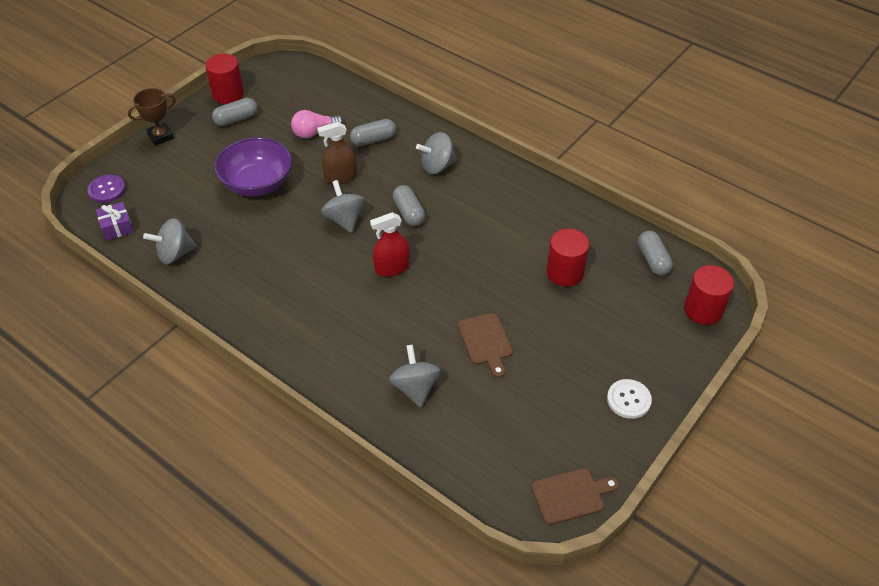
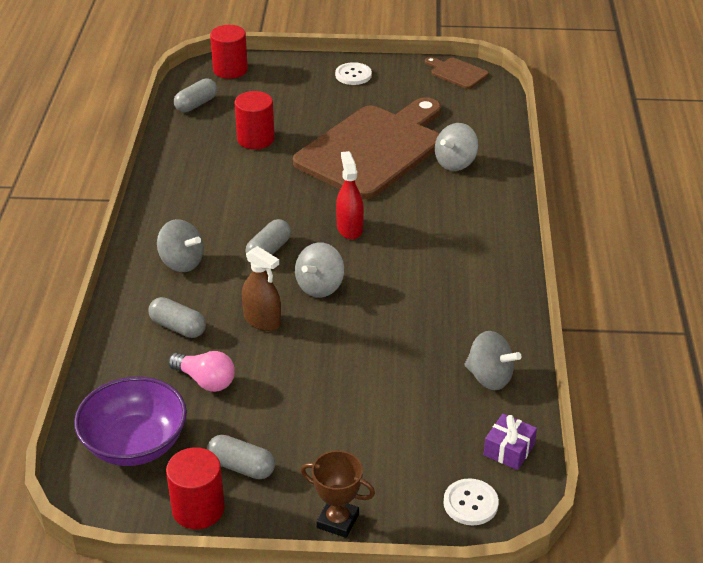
camera: 125 degrees left, 10 degrees down
(107, 190) = (470, 503): purple button -> white button
(257, 183) = (332, 378): purple bowl -> purple bowl (135, 444)
(392, 268) = (349, 228): red spray bottle -> red spray bottle turned 135 degrees counterclockwise
(486, 342) = (373, 149): brown cutting board -> brown cutting board, size x2.46

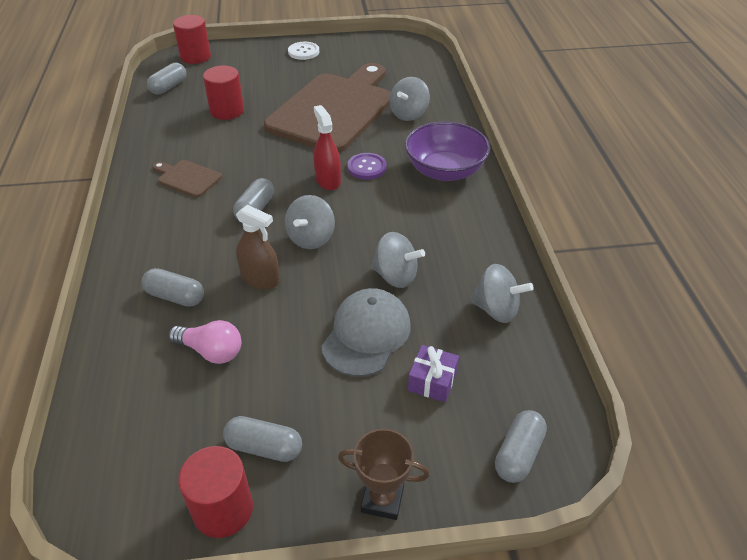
camera: 10 degrees left, 5 degrees up
(135, 444) = (142, 437): purple bowl -> purple bowl (445, 171)
(181, 262) = (171, 230): grey spinning top -> grey spinning top (395, 276)
(355, 384) = (366, 334): none -> grey cap
(394, 219) = (367, 167): none -> purple button
(457, 73) = (390, 43): brown cutting board -> brown cutting board (187, 178)
(470, 503) = (518, 454): white button -> grey capsule
(509, 450) = (538, 385): purple gift -> purple gift (432, 381)

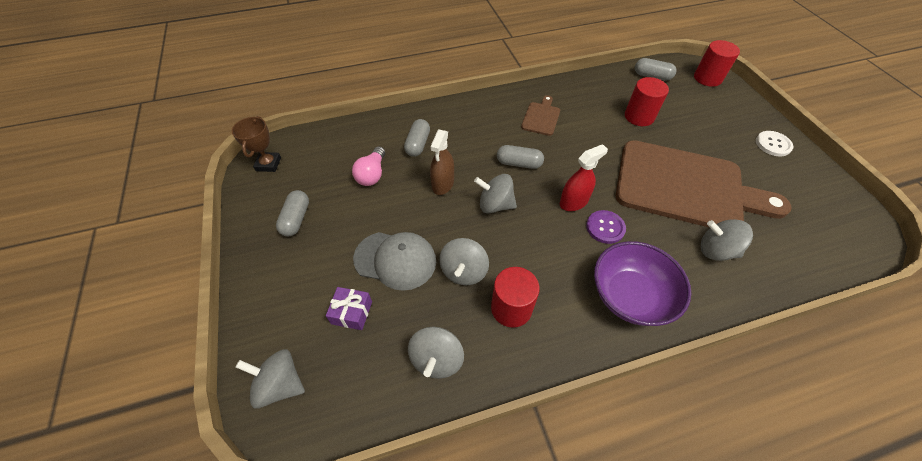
camera: 80 degrees right, 10 degrees up
(223, 509) = (255, 209): red cylinder -> red cylinder (511, 308)
(382, 499) = (252, 292): brown trophy -> brown trophy (268, 164)
(518, 454) = (280, 384): grey capsule -> grey spinning top

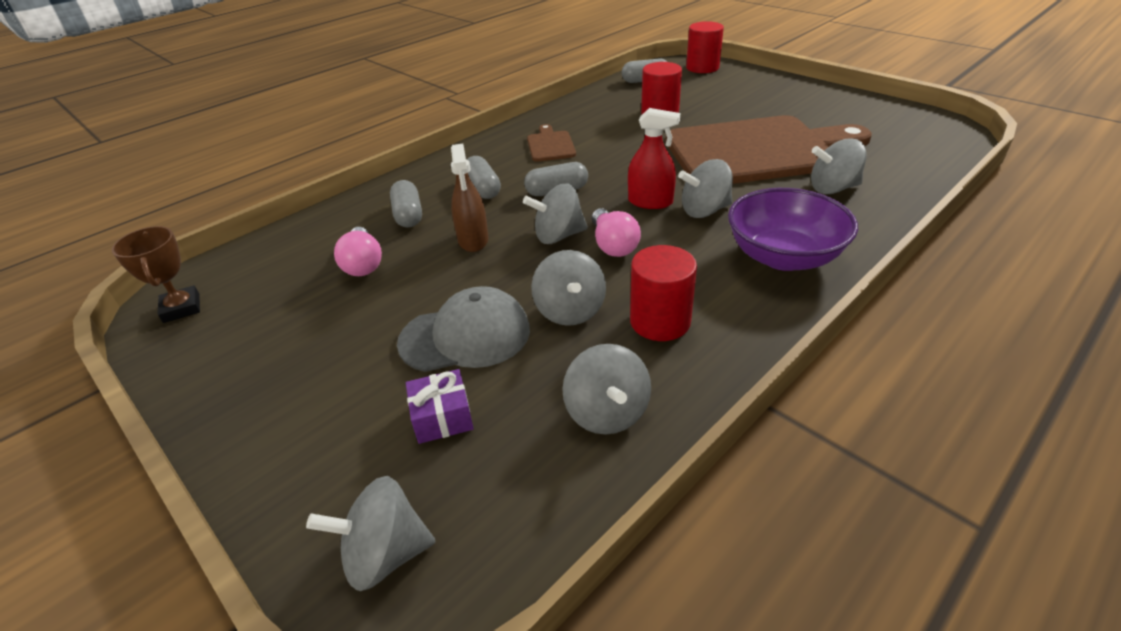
camera: 25 degrees left, 15 degrees down
(296, 219) = (273, 351): grey capsule -> grey capsule (483, 188)
(524, 229) = (613, 245): none -> pink light bulb
(573, 202) = (650, 202): red spray bottle -> red spray bottle turned 75 degrees clockwise
(605, 227) = (704, 210): purple button -> grey spinning top
(773, 144) = (808, 96): white button -> none

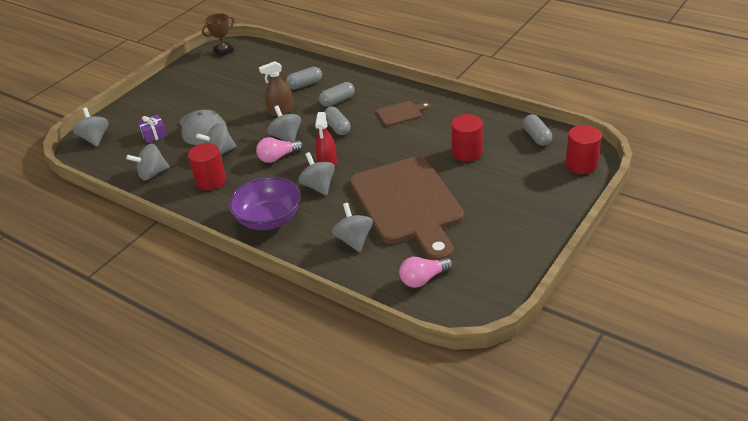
camera: 80 degrees right, 0 degrees up
(363, 264) = (258, 85): pink light bulb -> pink light bulb (423, 279)

